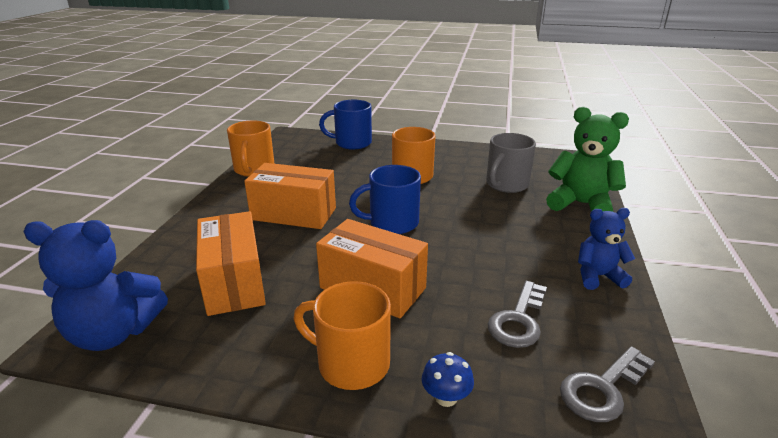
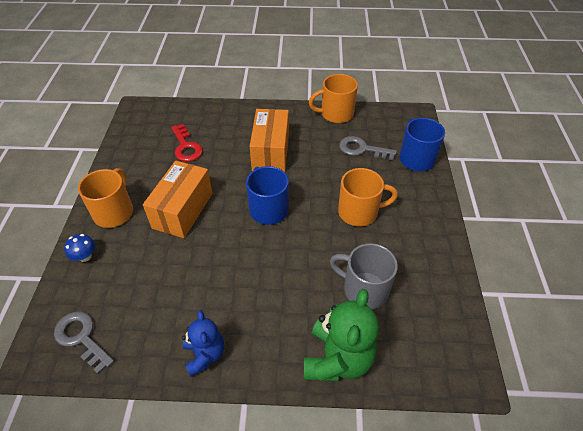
camera: 80 degrees right, 20 degrees up
(114, 333) = (142, 119): blue teddy bear -> none
(234, 282) = (186, 147): orange box -> red key
(518, 320) = (149, 293): grey key -> grey key (362, 149)

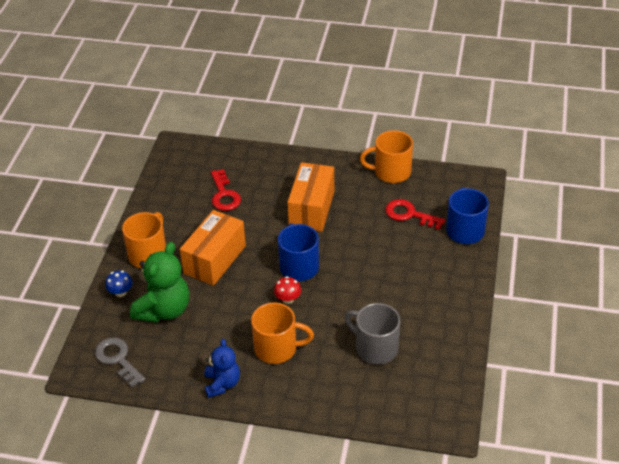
camera: 10 degrees right, 5 degrees down
(263, 244) = (288, 299): none -> red mushroom
(337, 358) = (337, 400): green teddy bear -> green teddy bear (164, 310)
(359, 212) = (389, 278): orange mug -> orange mug (277, 348)
(362, 149) = (409, 214): grey key -> red key

